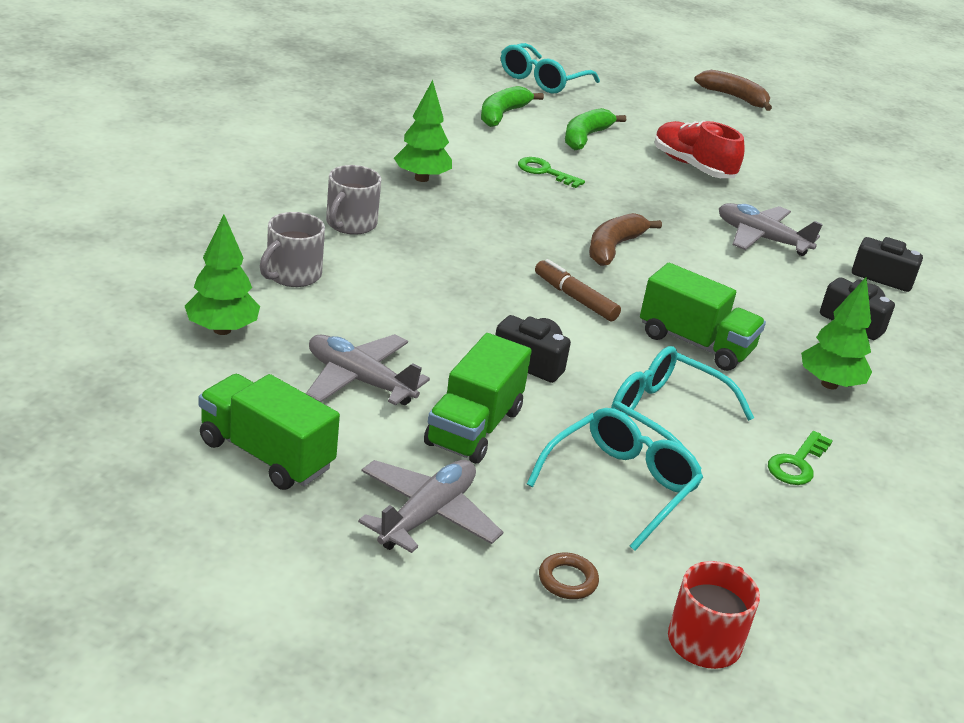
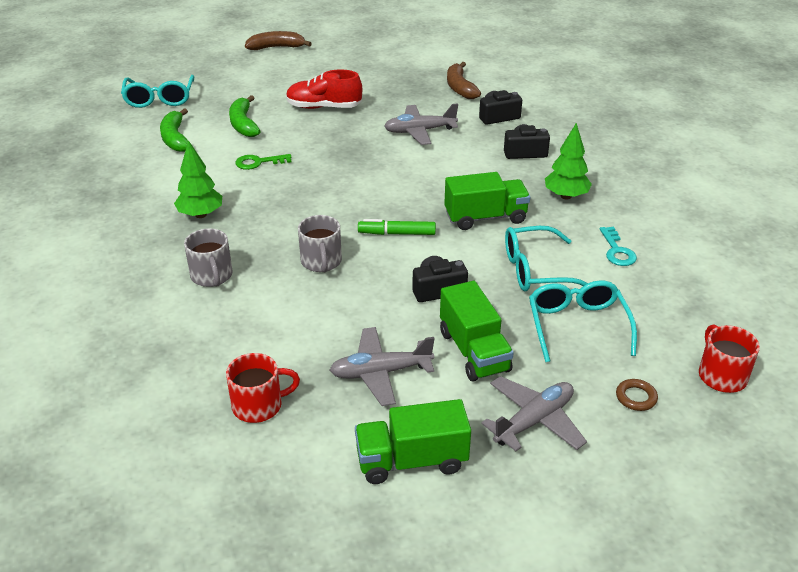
camera: 40 degrees left, 5 degrees up
(222, 330) = (259, 405): green tree -> red mug
(292, 275) = (236, 336): grey mug -> grey mug (321, 262)
(427, 515) = (534, 421): grey plane -> grey plane turned 60 degrees clockwise
(575, 298) = (397, 233): brown marker -> green marker
(613, 247) = (366, 187): brown banana -> brown banana (460, 88)
(797, 464) = (617, 251): green key -> turquoise key

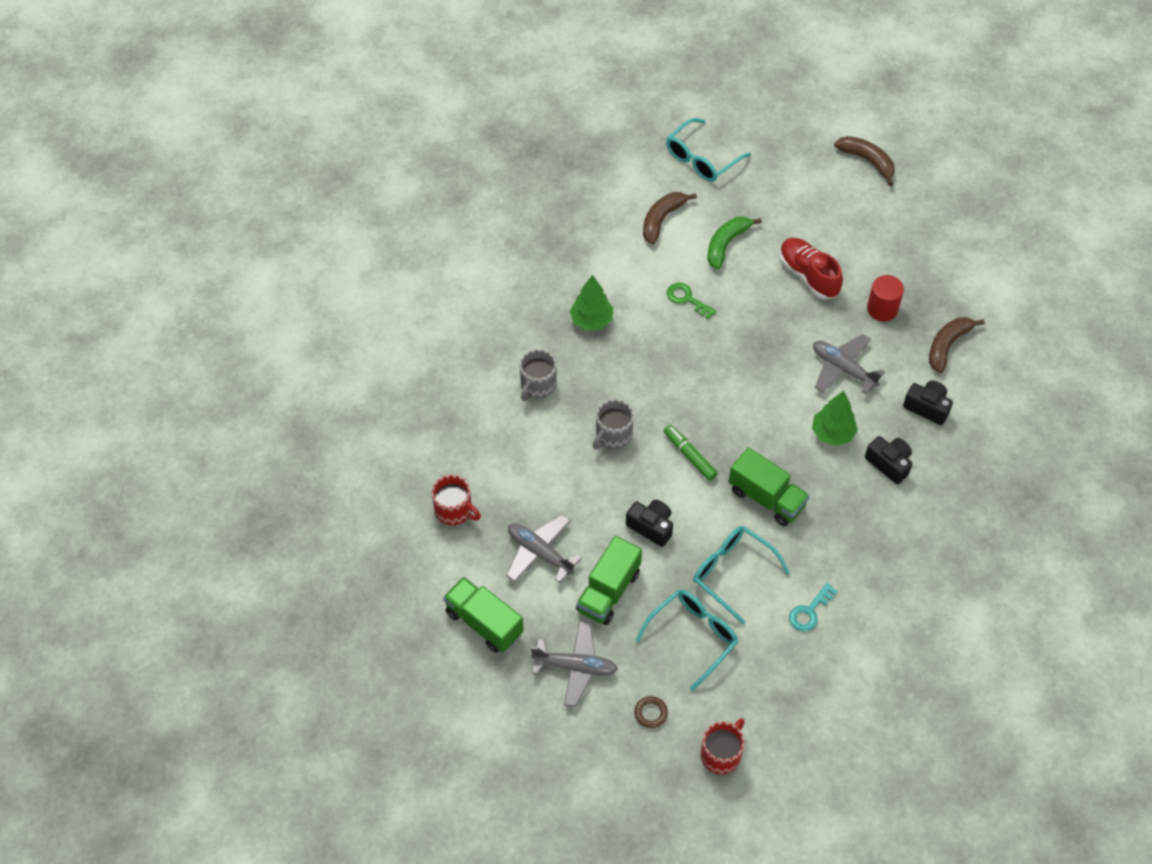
camera: 50 degrees right, 20 degrees up
(175, 138) = (662, 219): green banana -> brown banana
(395, 95) = (882, 309): none -> red cylinder
(566, 196) = (852, 533): green tree -> green tree (832, 433)

